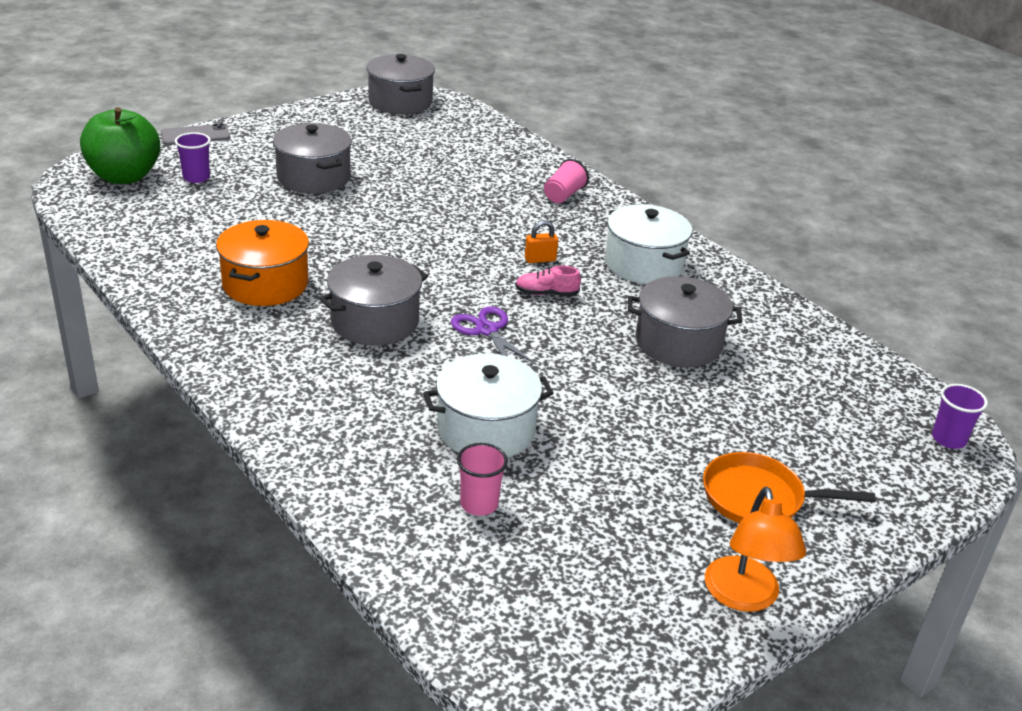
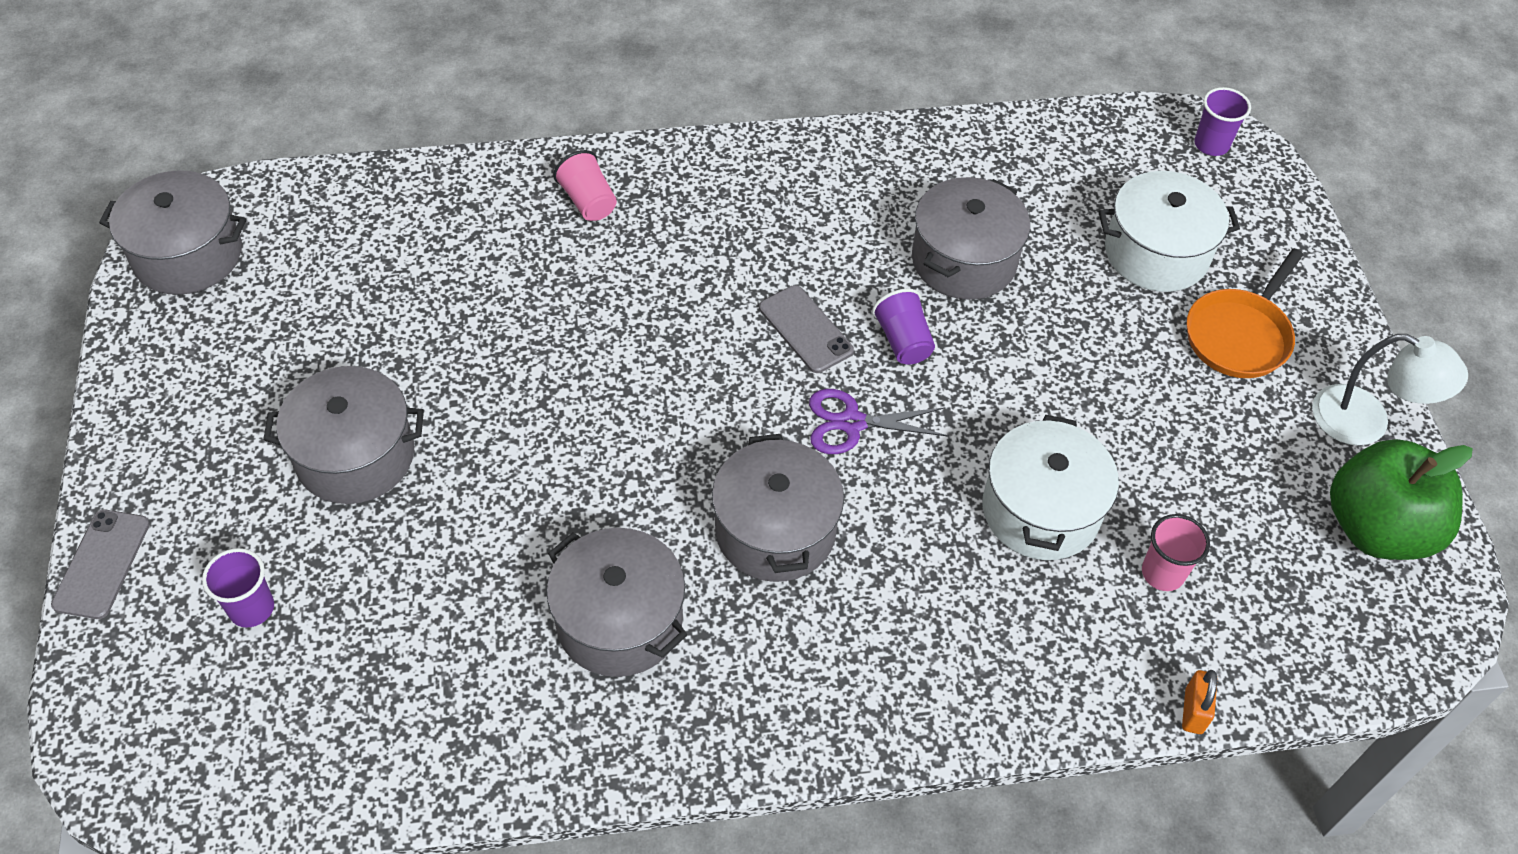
camera: 60 degrees left, 20 degrees up
(124, 176) = (178, 710): green apple -> green apple (1376, 528)
(265, 284) = (619, 621): orange pot -> grey pot
(540, 259) = (727, 299): orange padlock -> orange padlock (1193, 711)
(546, 294) = (805, 329): pink shoe -> grey phone
(577, 334) = (903, 341): none -> purple cup
(643, 264) = (793, 207): white pot -> white pot (1156, 253)
(744, 597) = (1366, 422): orange lamp -> white lamp

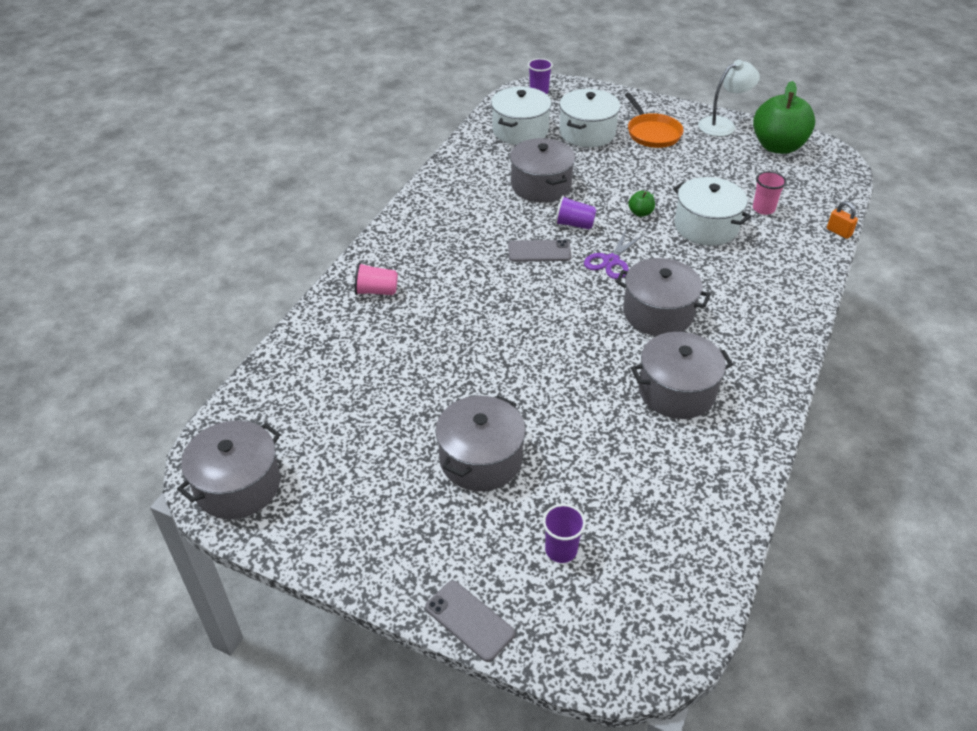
camera: 55 degrees left, 10 degrees down
(1002, 410) = (640, 213): none -> green apple
(1082, 172) = (520, 130): none -> white pot

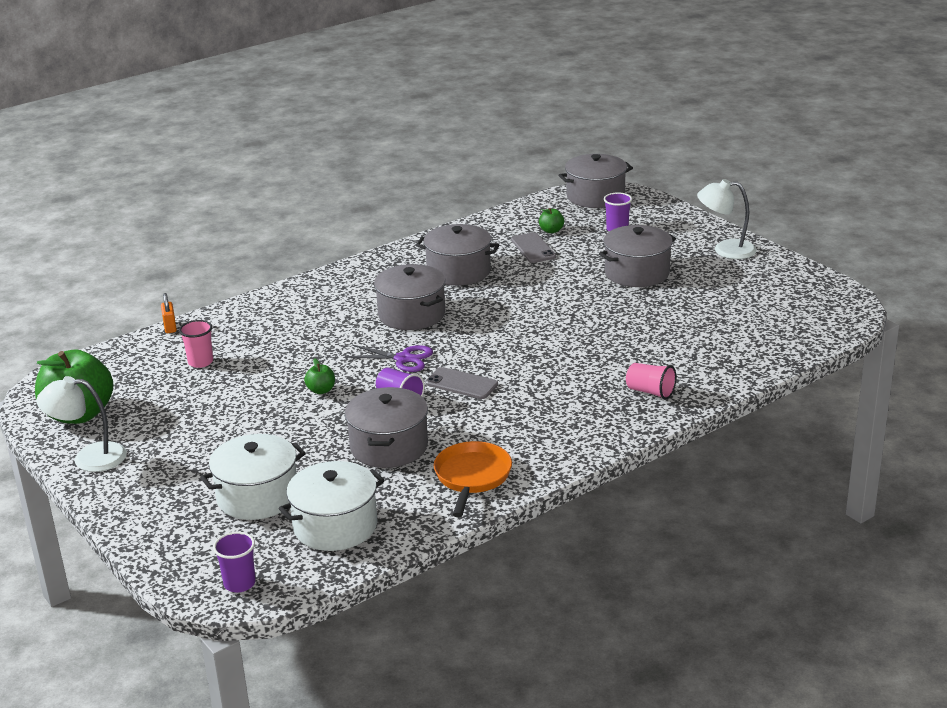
camera: 150 degrees left, 15 degrees down
(238, 485) = (826, 299): grey pot -> grey pot (595, 196)
(394, 553) = (725, 250): none -> white lamp
(469, 620) = (694, 220): grey phone -> grey phone (533, 248)
(611, 261) = (403, 359): purple scissors -> purple scissors turned 45 degrees clockwise
(642, 513) = (551, 231): none -> green apple
(652, 133) = (183, 472): orange pan -> orange pan (472, 477)
(706, 227) = (278, 362): white pot -> none

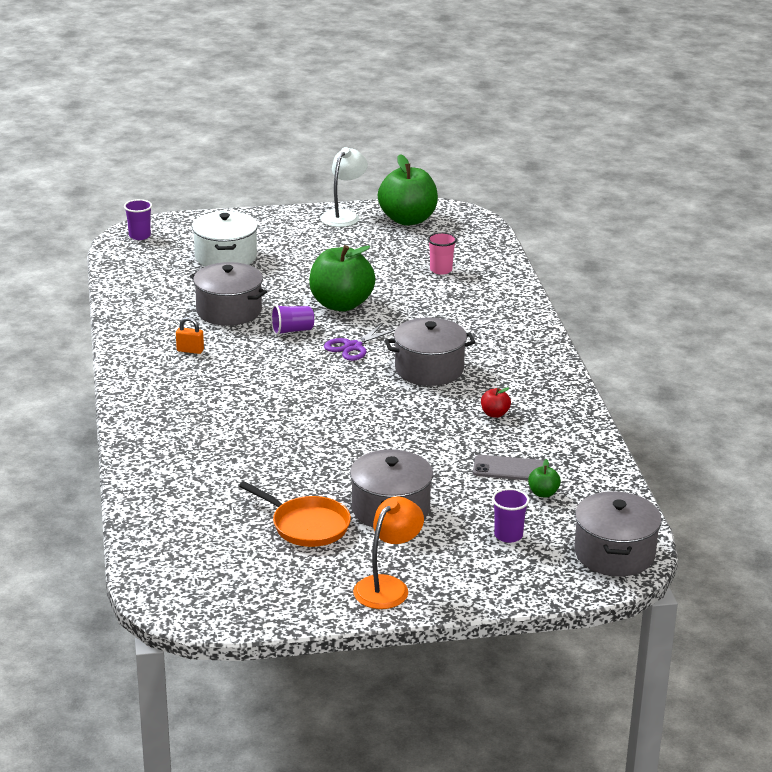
camera: 115 degrees right, 0 degrees up
(170, 327) = (516, 268): orange padlock -> orange padlock (190, 350)
(321, 390) = (341, 304): green apple -> green apple, size x2.43
(335, 526) = (158, 273): white pot -> none
(458, 271) = (495, 414): grey pot -> red apple
(461, 384) = (283, 360): grey phone -> none
(472, 477) = (150, 330): orange pan -> orange pan (306, 525)
(650, 392) = (168, 436): pink cup -> none
(725, 250) = (387, 586): white lamp -> orange lamp

